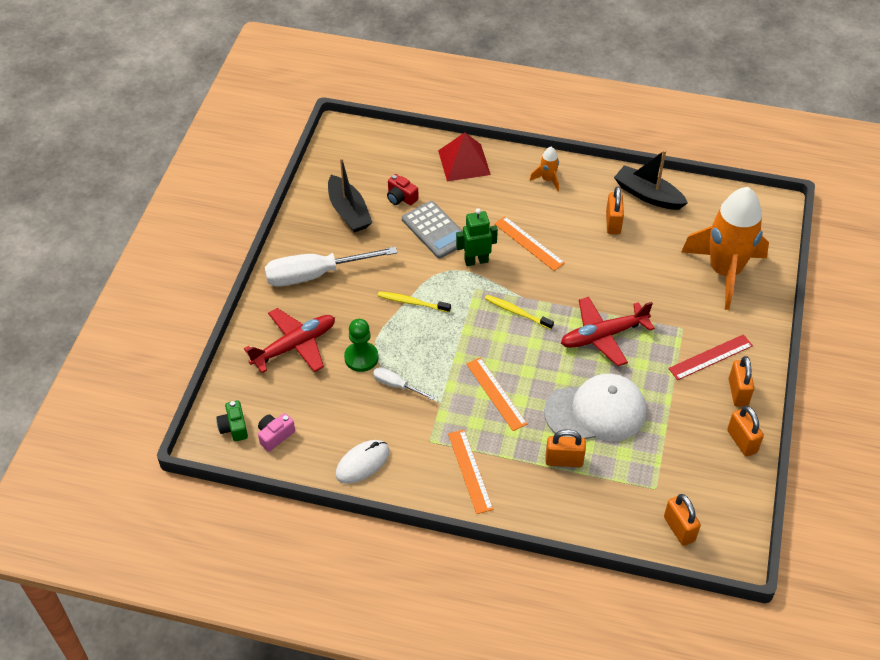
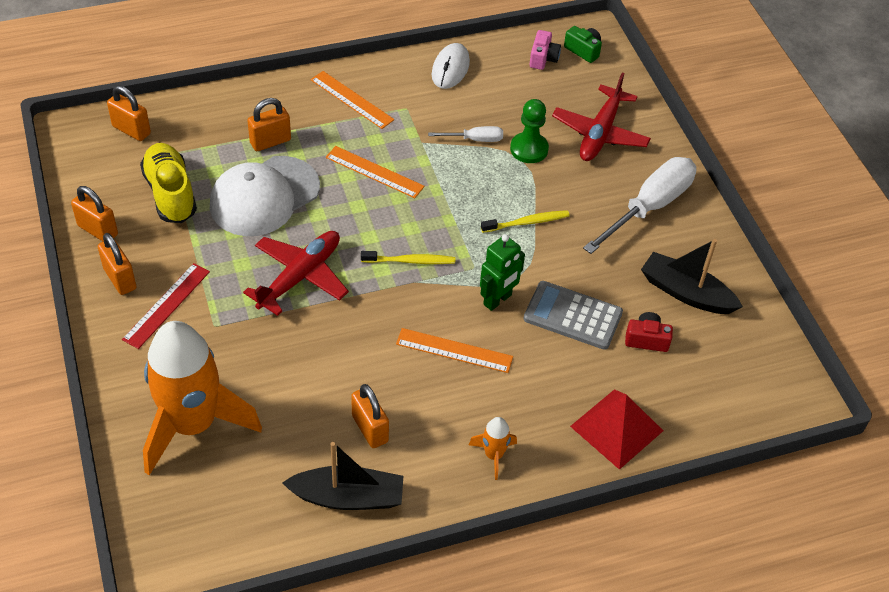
camera: 145 degrees right, 0 degrees up
(670, 448) = (170, 193): none -> yellow shoe

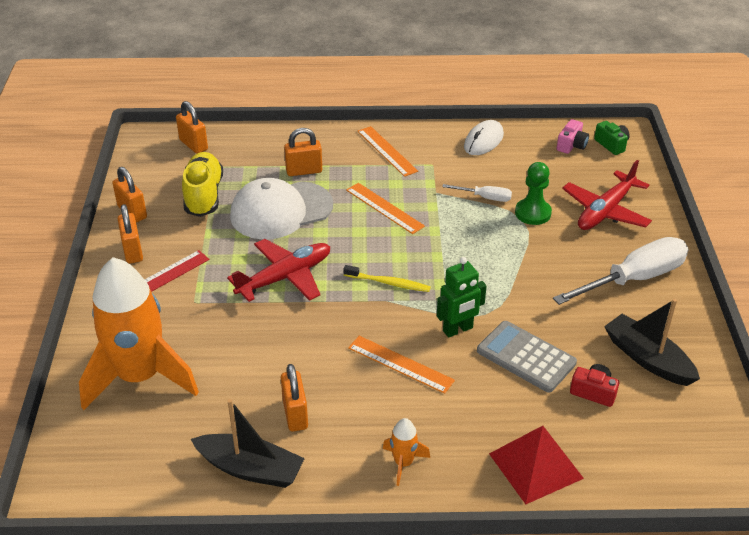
camera: 20 degrees right, 10 degrees down
(526, 222) = (509, 271): yellow toothbrush -> none

